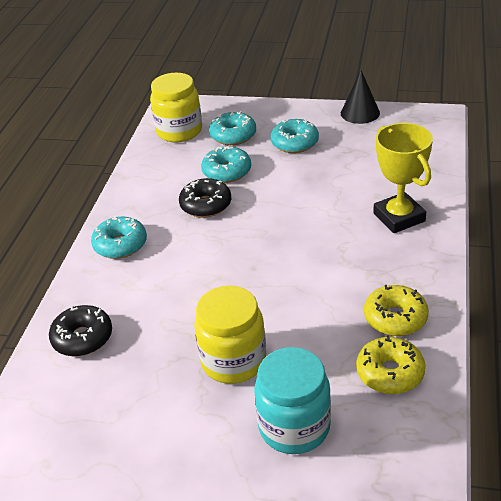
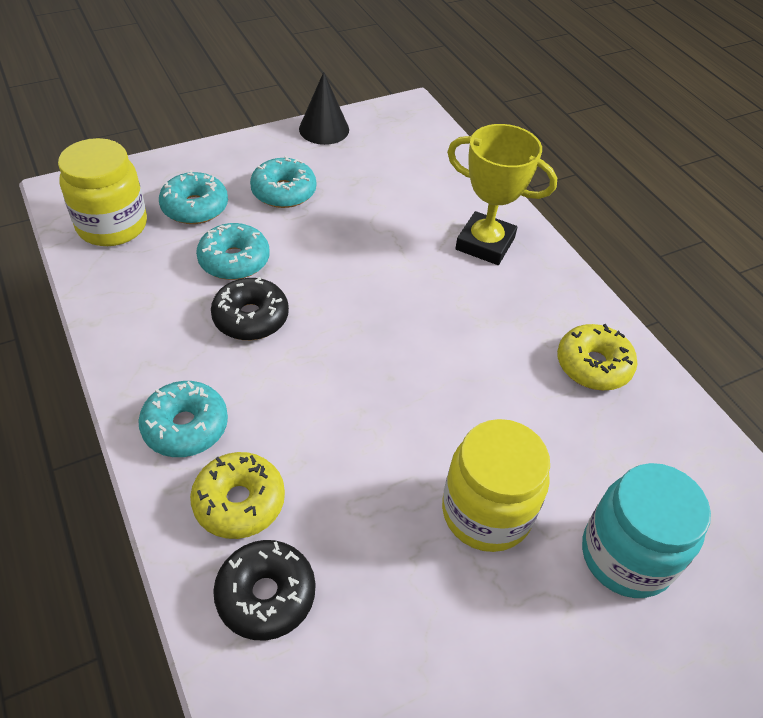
camera: 45 degrees left, 10 degrees up
(390, 373) = (648, 433): yellow donut -> yellow donut (239, 502)

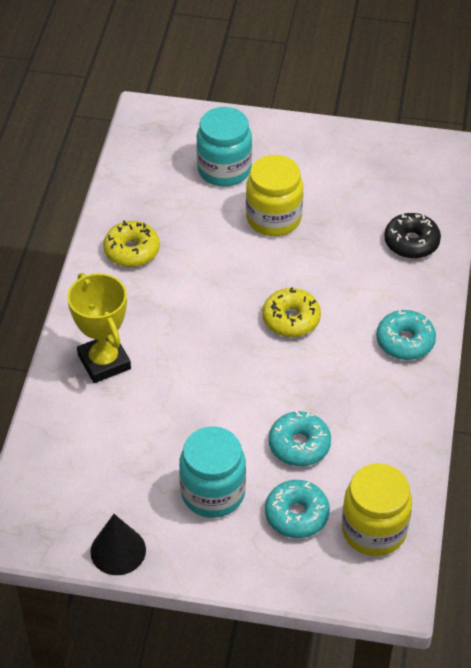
camera: 140 degrees left, 0 degrees up
(239, 502) = (398, 287): yellow donut -> yellow donut (291, 319)
(251, 318) = (319, 392): black donut -> none
(284, 192) = (213, 493): turquoise donut -> turquoise jar

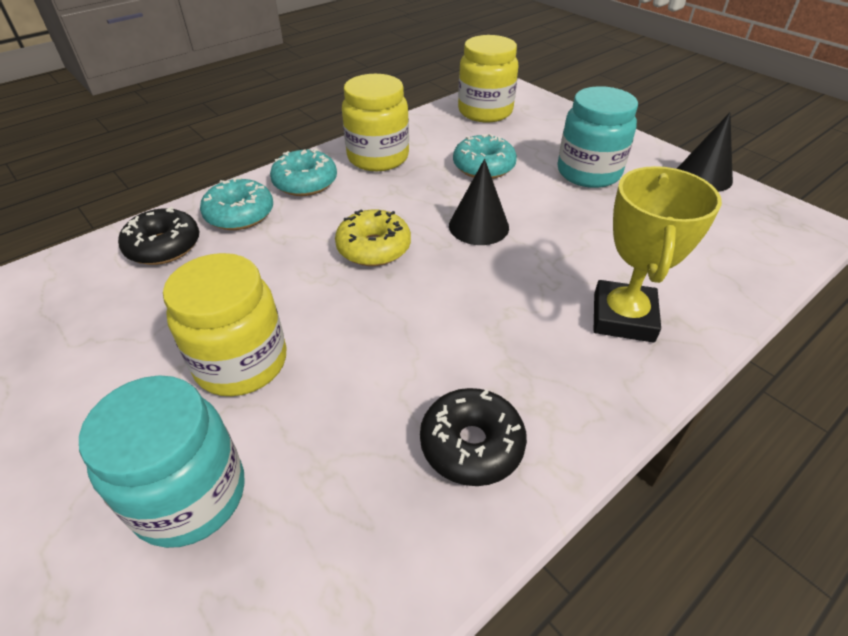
camera: 140 degrees left, 5 degrees down
(132, 250) = (471, 445): yellow donut -> black donut
(245, 379) = (478, 226): none -> black cone
(296, 515) = (532, 137): turquoise donut -> turquoise donut (240, 214)
(389, 401) = (378, 157): none -> yellow jar

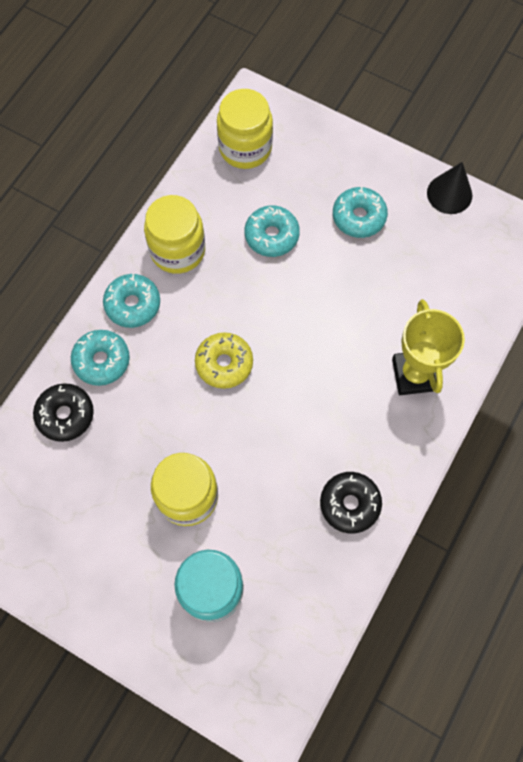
camera: 20 degrees left, 25 degrees up
(478, 226) = (292, 313): black cone -> none
(588, 173) = (359, 217): turquoise jar -> turquoise donut

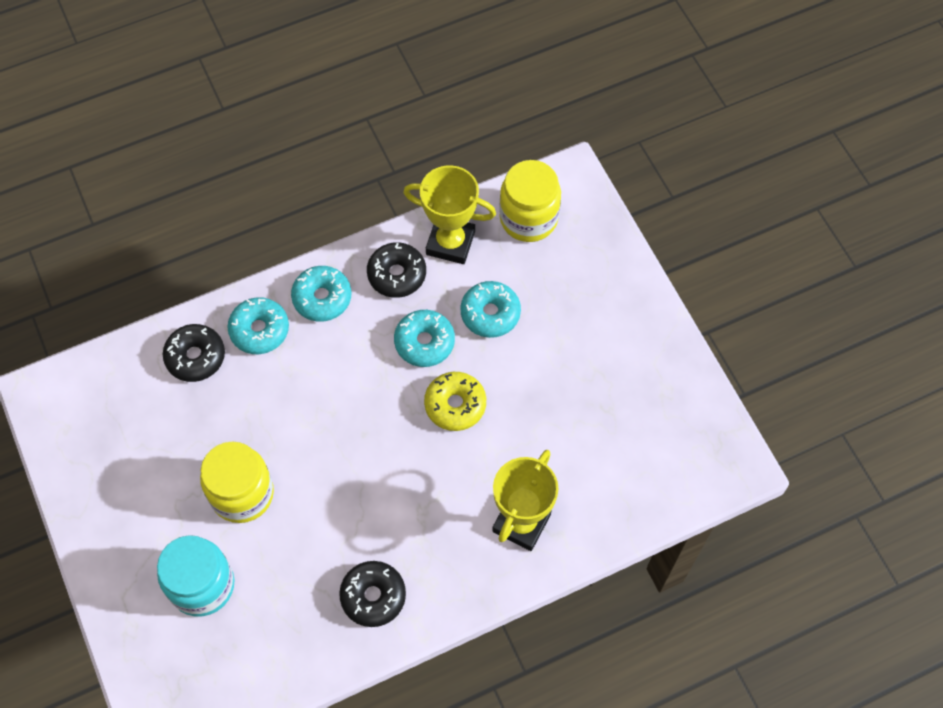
camera: 35 degrees right, 5 degrees down
(178, 250) = (397, 274): yellow jar -> black donut
(200, 201) = (450, 242): none -> yellow trophy
(224, 363) = (360, 400): yellow donut -> yellow donut (455, 405)
(359, 217) = (584, 347): turquoise donut -> turquoise donut (424, 342)
(449, 194) = (688, 379): black cone -> none

